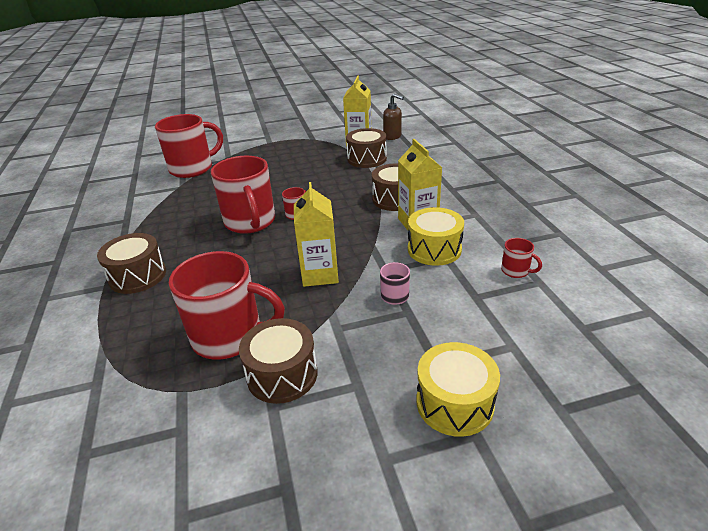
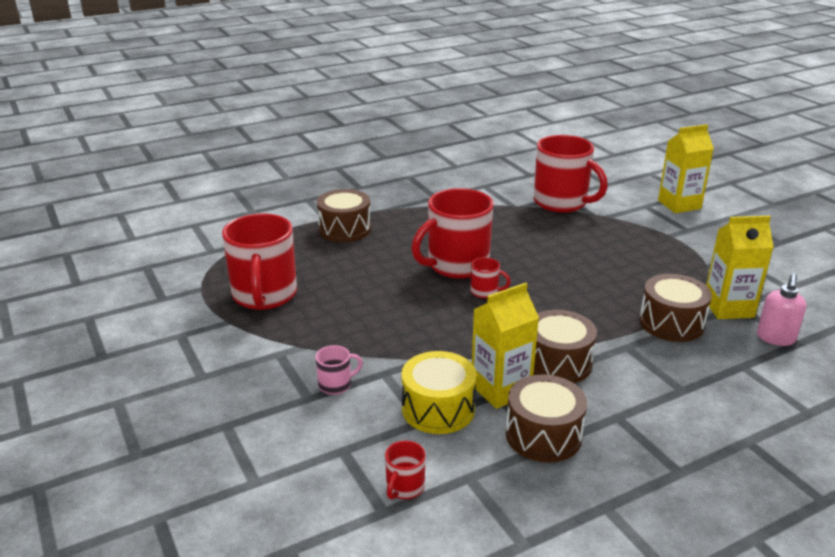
camera: 75 degrees right, 5 degrees down
(282, 374) = (216, 332): brown drum -> brown drum (543, 435)
(320, 274) = (366, 328): yellow carton -> yellow carton (679, 204)
(392, 136) = (775, 338): brown soap dispenser -> pink soap dispenser
(454, 403) = (174, 439): yellow drum -> none

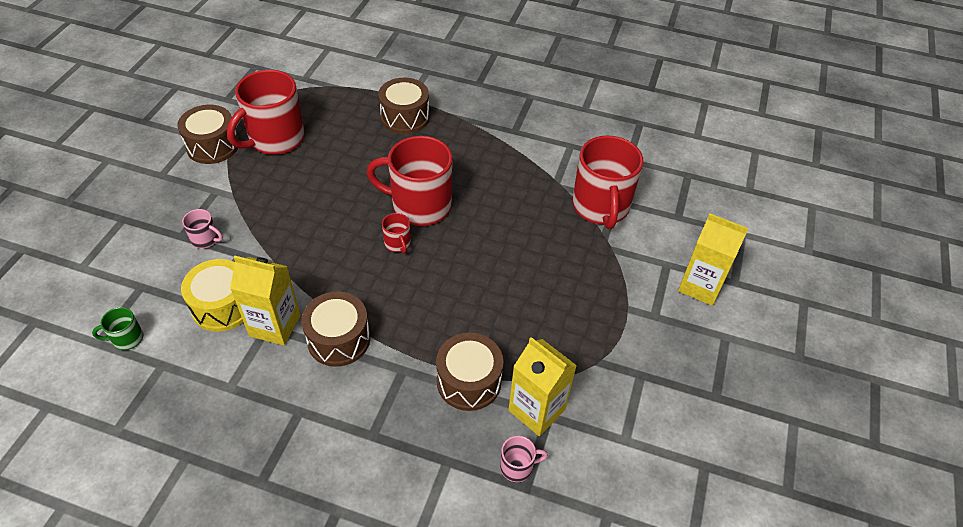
camera: 45 degrees right, 20 degrees up
(404, 487) = (127, 339): red mug -> green mug
(543, 435) = (240, 379): brown drum -> brown drum (212, 146)
(775, 338) = (517, 467): pink soap dispenser -> pink mug

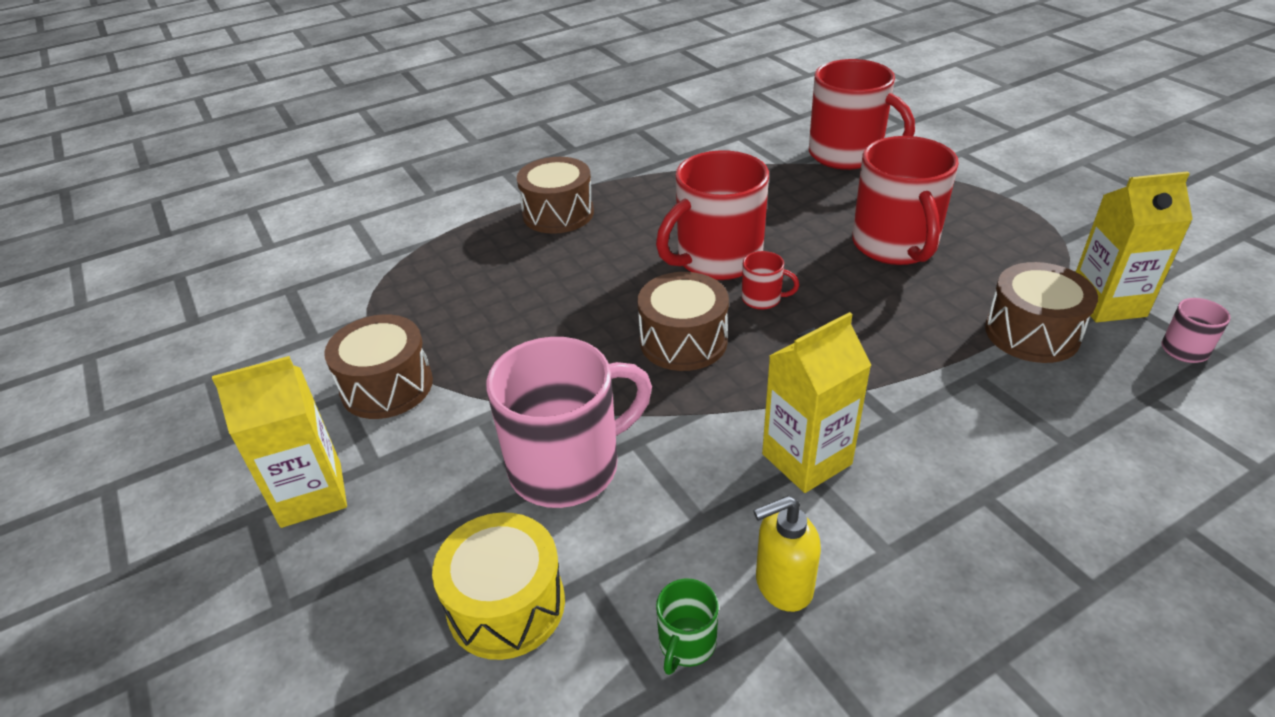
camera: 45 degrees left, 10 degrees down
(182, 356) = (783, 585): none -> yellow soap dispenser
(205, 239) = (568, 466): pink mug -> pink mug, size x2.31
(223, 306) = (720, 498): yellow drum -> yellow drum (506, 605)
(275, 139) = (455, 324): red mug -> red mug (895, 246)
(339, 339) = (882, 409): brown drum -> brown drum (683, 341)
(700, 286) = (1006, 148): yellow carton -> yellow carton (311, 494)

